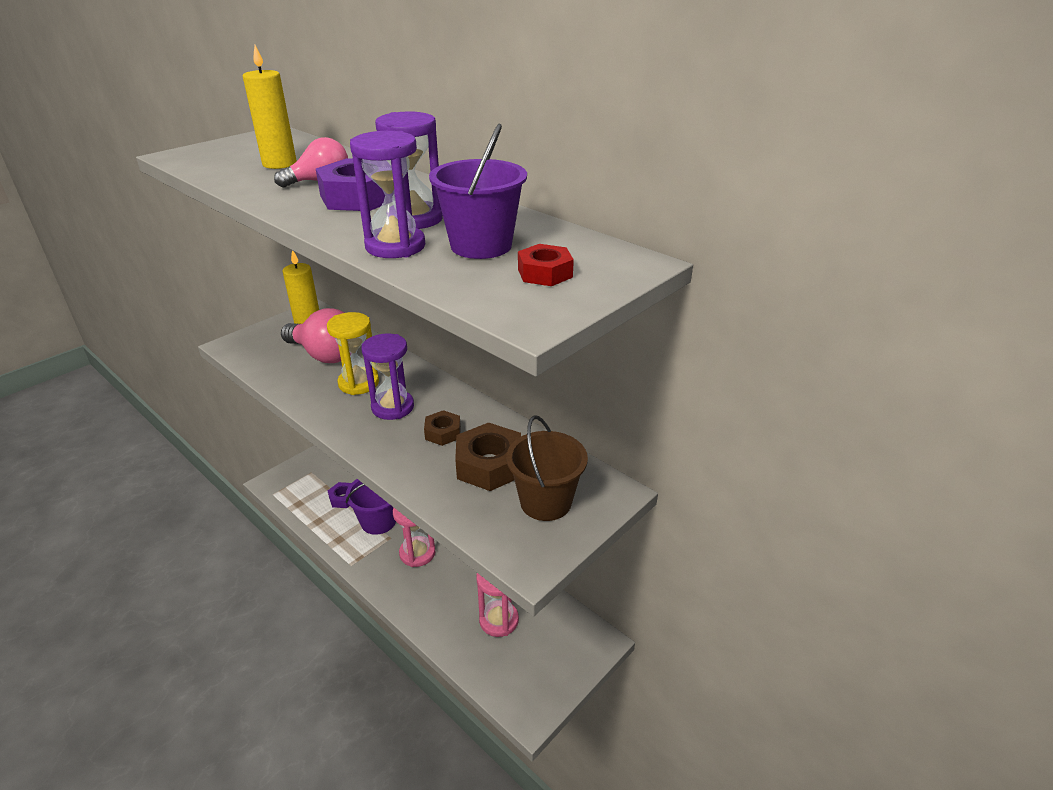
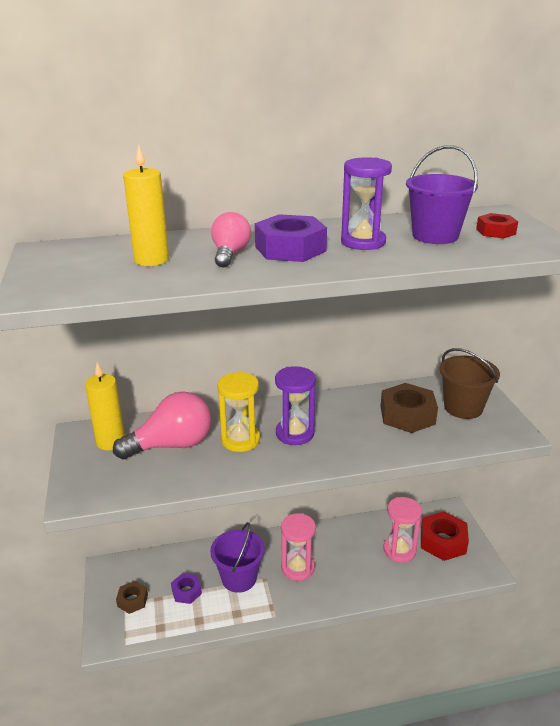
camera: 55 degrees left, 5 degrees down
(395, 246) = (409, 256): purple hourglass -> none
(443, 432) = (351, 421): brown nut -> brown nut (132, 600)
(542, 653) = (442, 541): none -> red nut

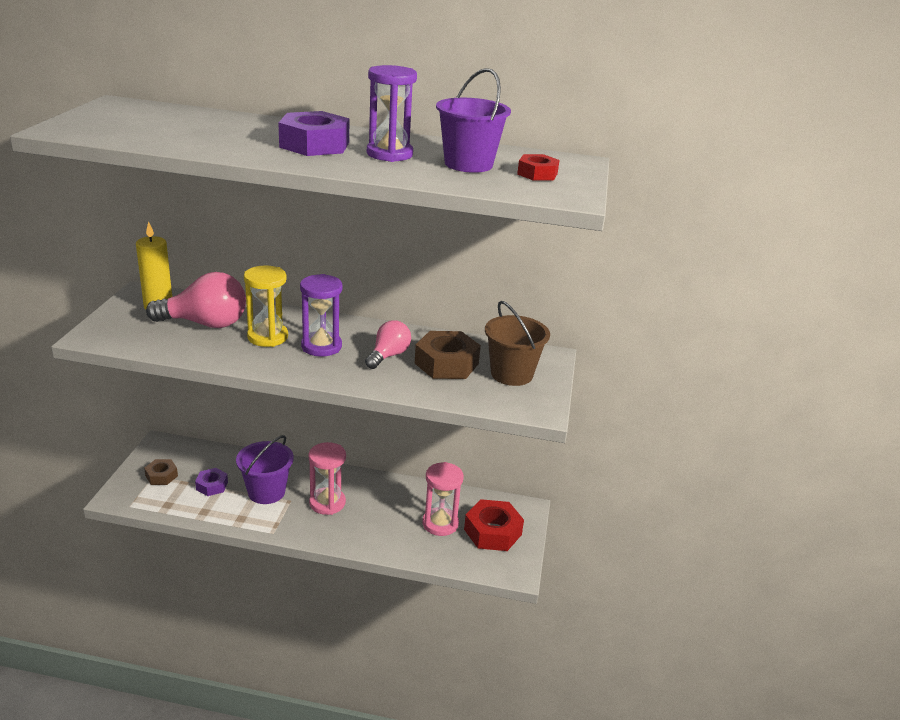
camera: 20 degrees right, 0 degrees up
(151, 260) = (185, 127): yellow candle -> none
(230, 254) = (256, 137): pink light bulb -> pink light bulb (388, 356)

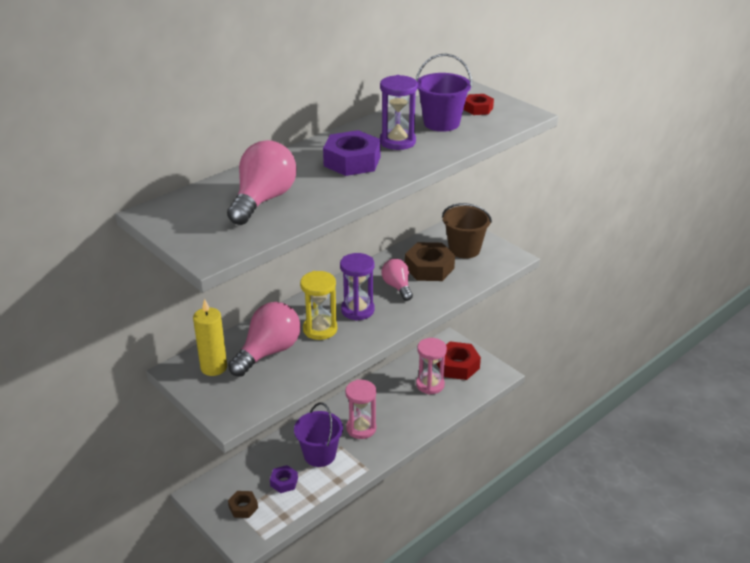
camera: 50 degrees left, 5 degrees up
(185, 129) = (263, 200): none -> pink light bulb

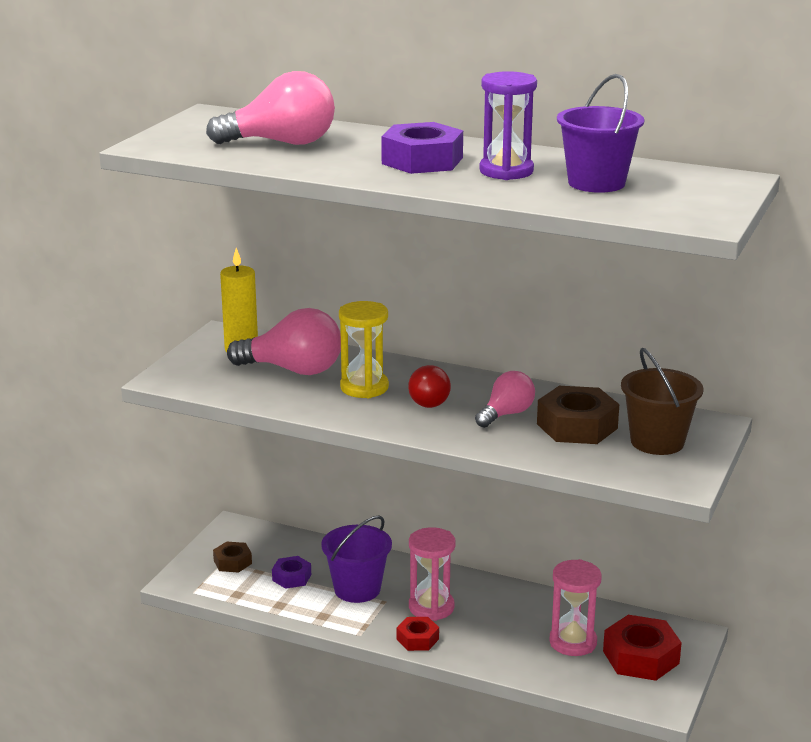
camera: 65 degrees right, 10 degrees down
(357, 310) = (426, 400): purple hourglass -> red light bulb
(478, 109) = (676, 194): red nut -> red nut (417, 639)

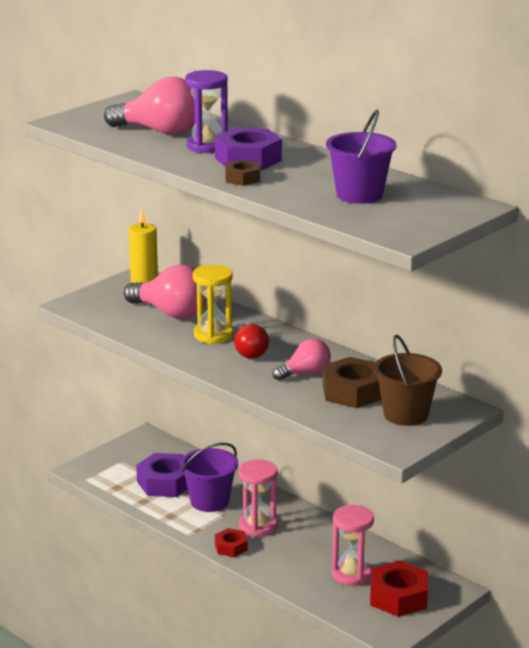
camera: 20 degrees right, 0 degrees up
(232, 562) = (128, 463): brown nut -> brown nut (242, 178)
(291, 577) = (165, 483): purple nut -> purple nut, size x1.77
(506, 171) = (301, 176): purple hourglass -> purple hourglass (207, 146)

